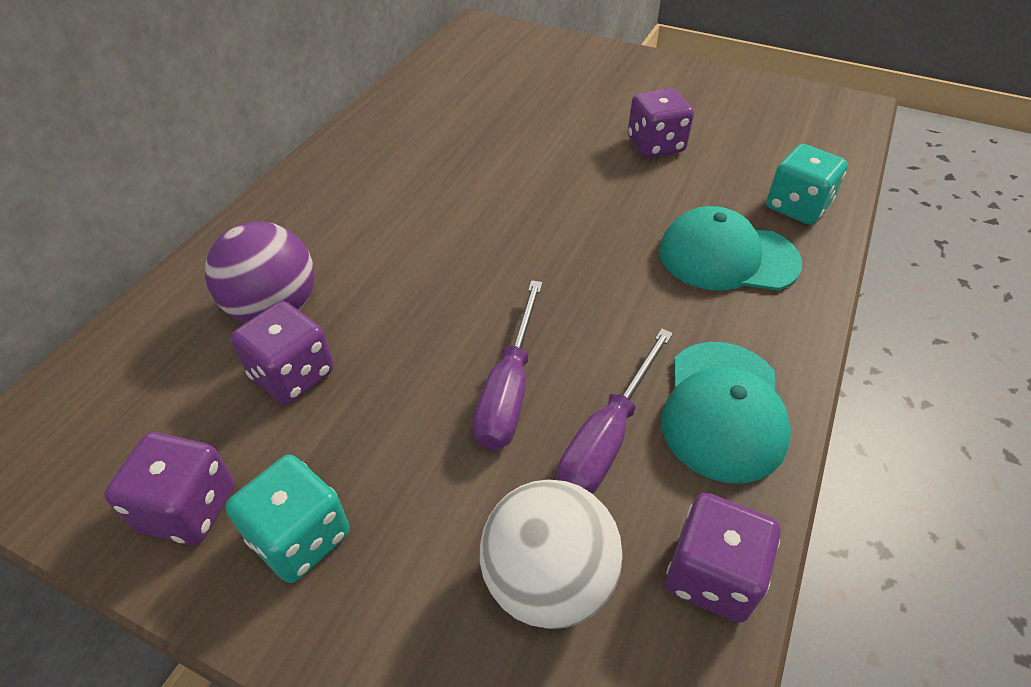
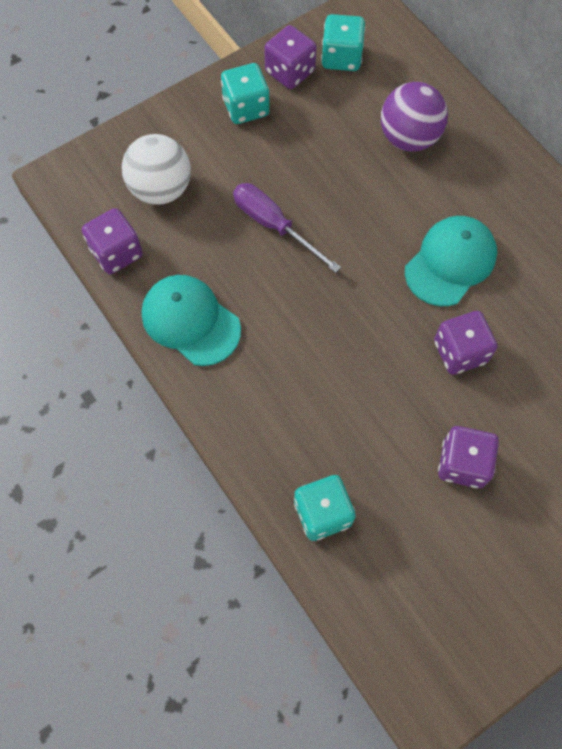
camera: 120 degrees right, 20 degrees up
(131, 447) = (341, 57): none -> turquoise dice
(292, 375) = (349, 132): purple dice -> purple dice (459, 352)
(607, 437) = (213, 254): purple screwdriver -> none
(727, 257) = (301, 416): turquoise cap -> turquoise cap (450, 262)

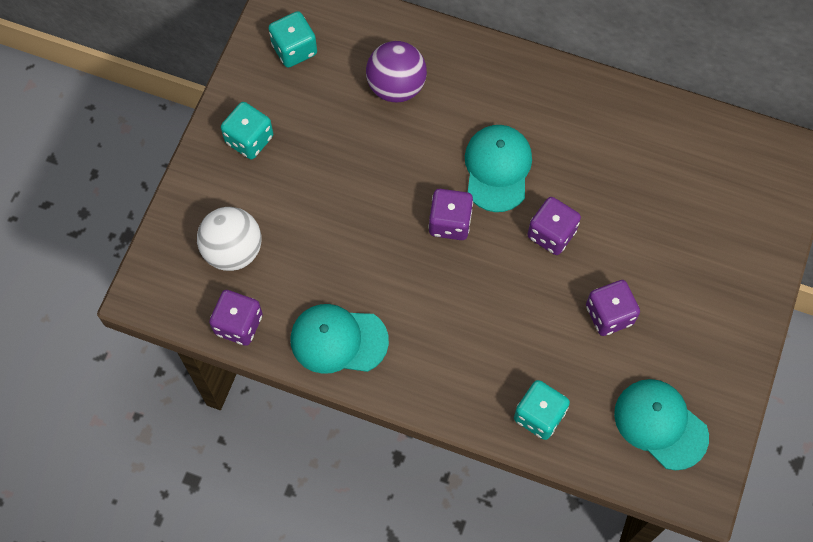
camera: 35 degrees left, 0 degrees up
(274, 225) = (345, 224): purple screwdriver -> none
(290, 72) = (261, 87): purple dice -> purple dice (450, 222)
(438, 605) = (660, 424): none -> turquoise cap

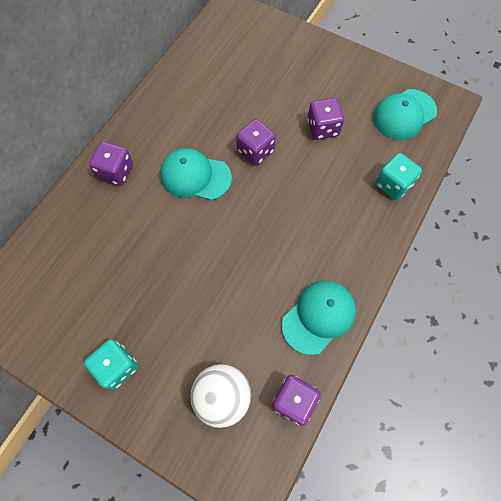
camera: 80 degrees left, 0 degrees up
(294, 49) = (40, 313): turquoise dice -> none
(338, 340) = (319, 317): turquoise cap -> turquoise cap turned 150 degrees counterclockwise
(396, 86) = (103, 236): purple ball -> none
(450, 222) = (232, 216): purple dice -> purple dice (116, 172)

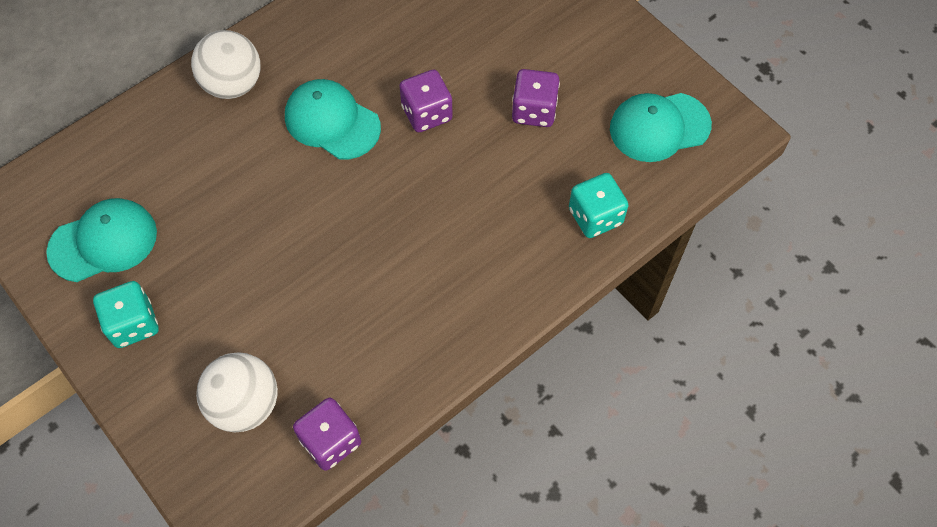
camera: 20 degrees right, 5 degrees down
(116, 172) = (233, 84): purple dice -> white ball
(319, 317) = (411, 352): turquoise cap -> turquoise cap (103, 242)

